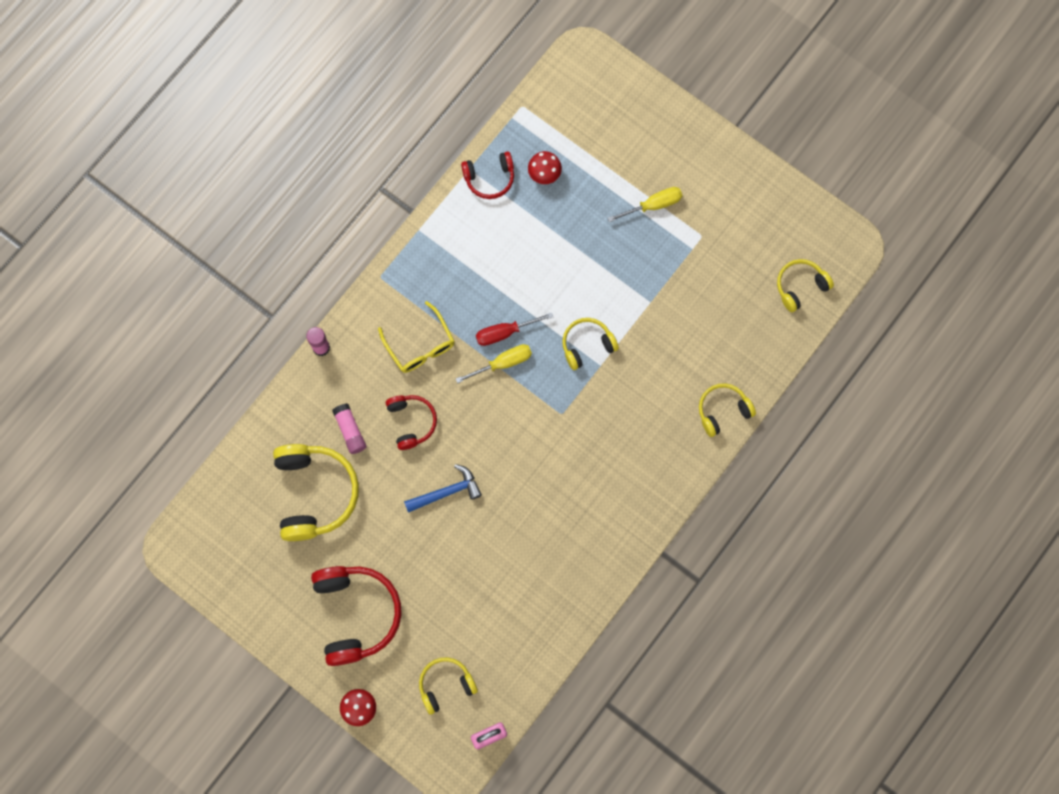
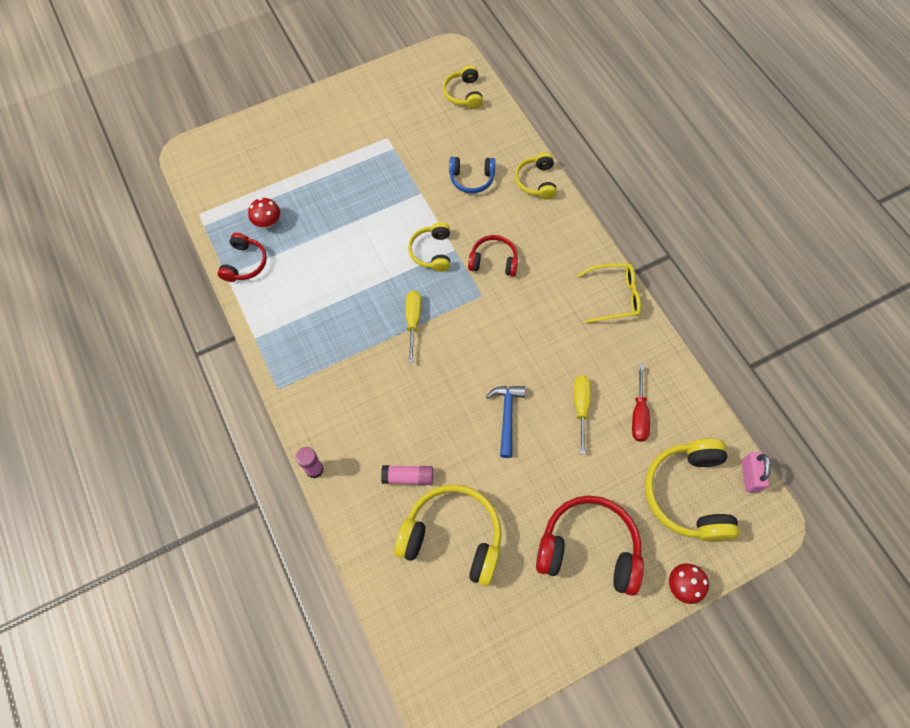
camera: 65 degrees left, 10 degrees down
(411, 422) = (427, 419): red headphones -> red headphones (493, 261)
(420, 345) = (359, 381): yellow glasses -> yellow glasses (614, 296)
(446, 685) = (688, 494): yellow headphones -> yellow headphones, size x1.76
(504, 333) = (387, 309): red screwdriver -> red screwdriver (638, 415)
(654, 205) = (342, 158): yellow screwdriver -> yellow screwdriver (580, 407)
(693, 344) = (471, 179): none -> blue headphones

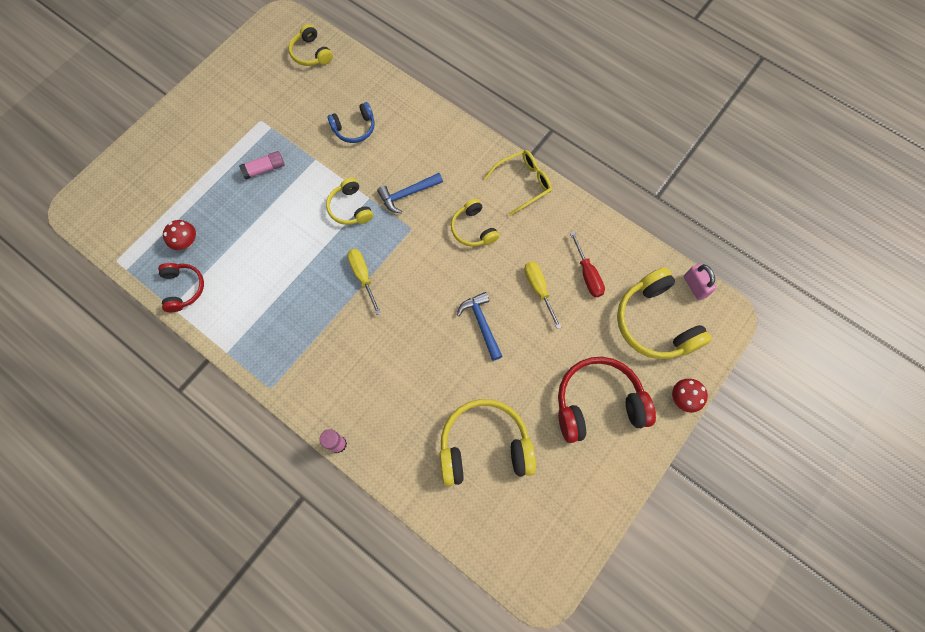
camera: 25 degrees left, 5 degrees up
(408, 477) = (423, 413): pink glue stick -> pink glue stick (264, 169)
(493, 261) = (408, 194): red headphones -> blue hammer
(536, 181) = (412, 109): yellow headphones -> yellow headphones (473, 229)

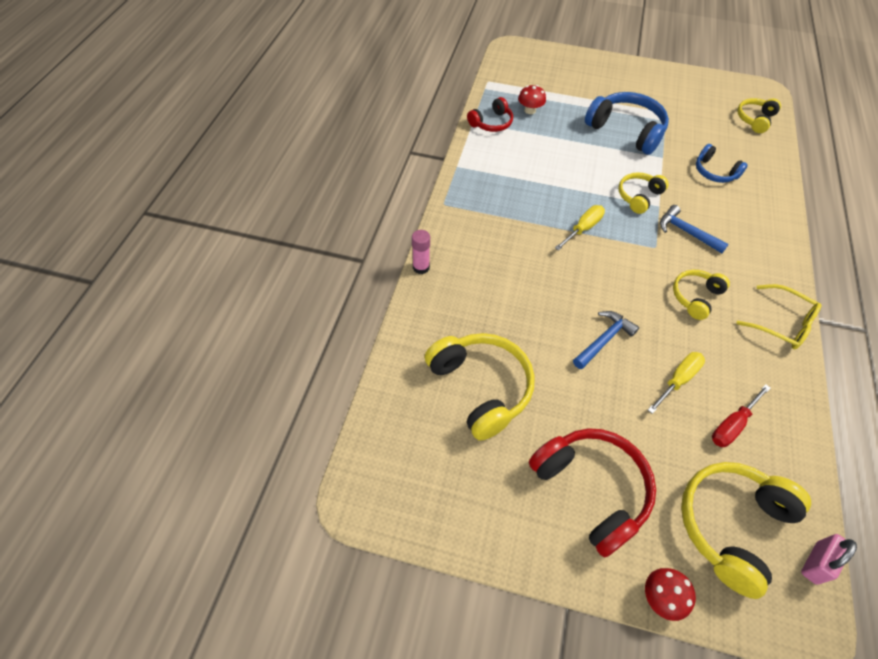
camera: 65 degrees right, 15 degrees down
(264, 169) = (626, 130): pink glue stick -> blue headphones

